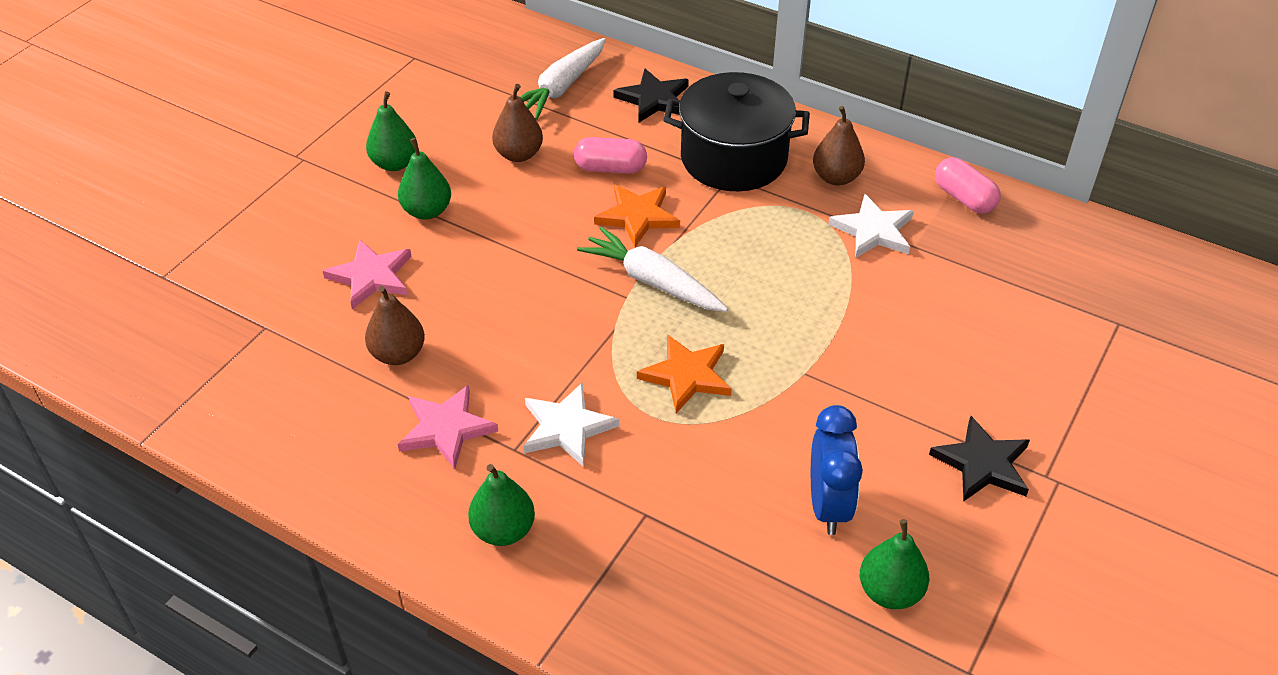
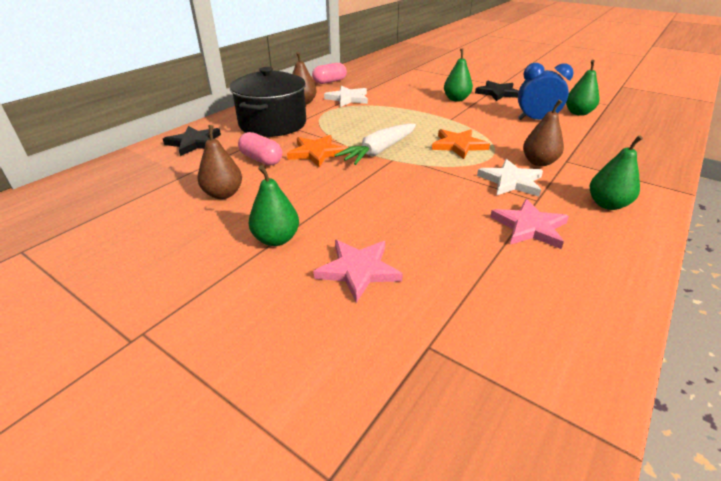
camera: 85 degrees left, 10 degrees down
(395, 163) = (195, 260): green pear -> green pear (456, 99)
(398, 354) = (456, 252): brown pear -> brown pear (539, 162)
(561, 88) = (150, 175): white carrot -> none
(610, 168) = (261, 160): pink capsule -> pink capsule turned 60 degrees counterclockwise

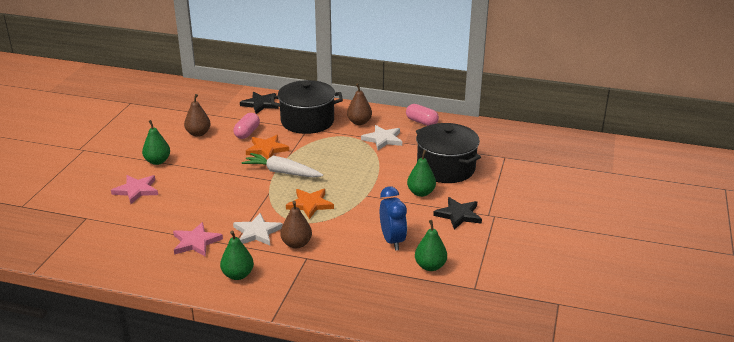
camera: 70 degrees right, 5 degrees down
(419, 86) = (446, 168): none -> black pot

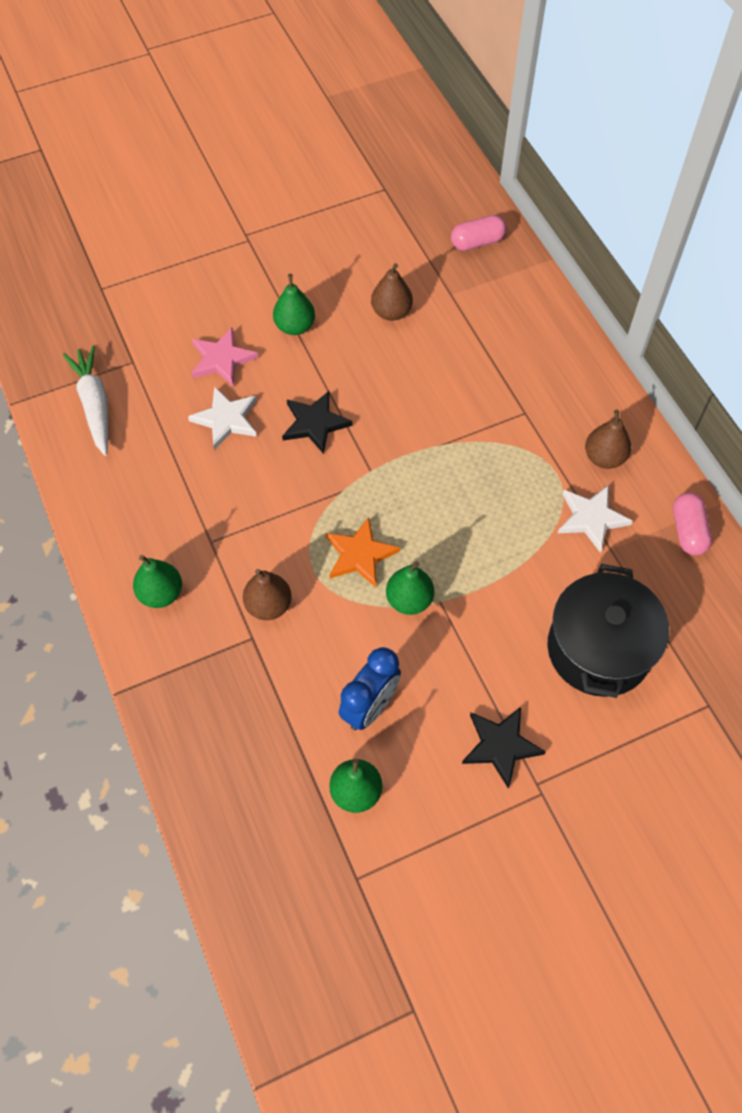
camera: 50 degrees right, 30 degrees up
(196, 242) = (182, 501): pink star -> none
(247, 133) = (445, 358): pink capsule -> pink capsule (477, 242)
(257, 232) = (254, 546): white star -> white star (226, 419)
(260, 104) = (526, 315): black star -> black star (315, 423)
(267, 149) = (431, 410): orange star -> none
(282, 172) = (398, 468): white carrot -> white carrot (94, 404)
(307, 121) = (541, 399): black pot -> none
(421, 193) = (508, 661): green pear -> green pear (409, 600)

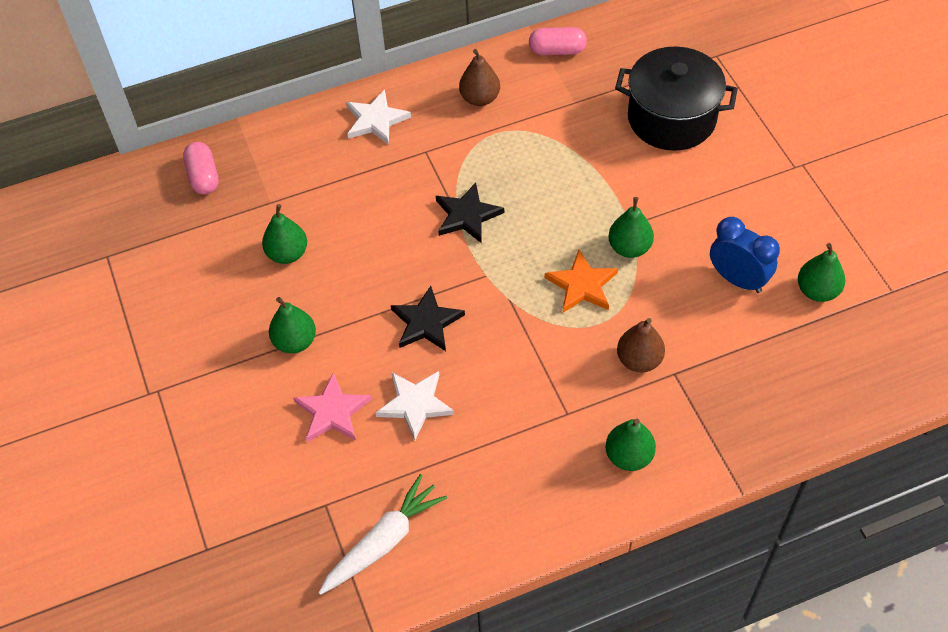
camera: 85 degrees left, 5 degrees down
(94, 404) = (384, 541): white carrot -> white carrot turned 150 degrees clockwise
(391, 312) = (287, 254): brown pear -> green pear
(500, 746) = (764, 188): black star -> black star (467, 215)
(591, 518) = (543, 112): white star -> white star (376, 120)

